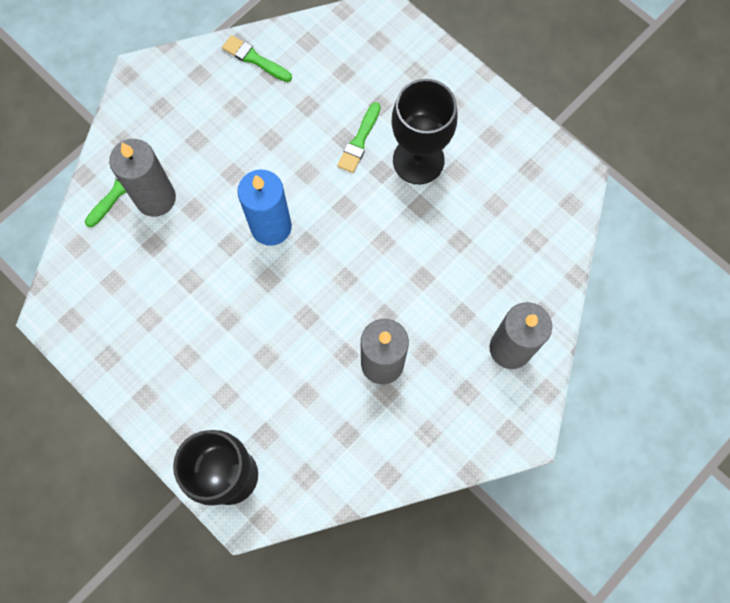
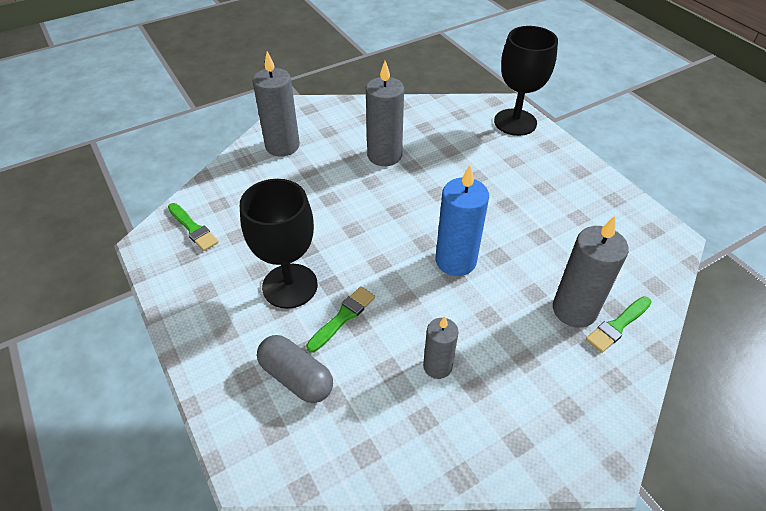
camera: 165 degrees left, 25 degrees down
(254, 59) = (441, 445): green brush -> green brush (193, 228)
(268, 116) = (437, 366): none -> grey candle
(378, 81) = (296, 377): none -> grey capsule

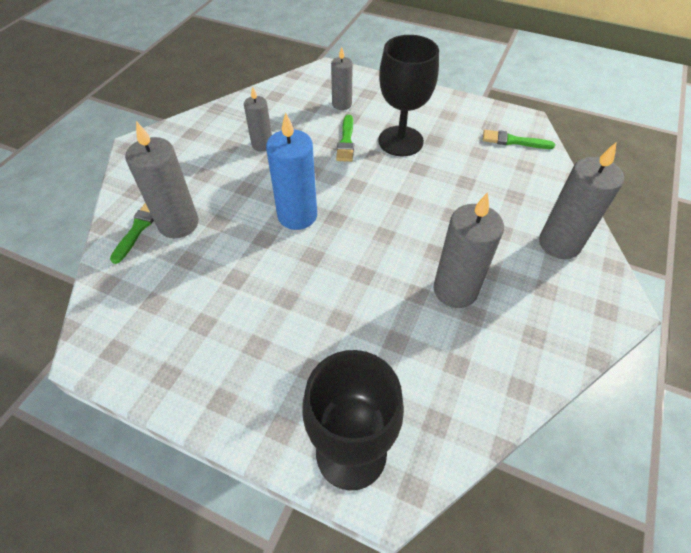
camera: 145 degrees right, 5 degrees up
(296, 377) = (342, 104): grey capsule -> grey candle

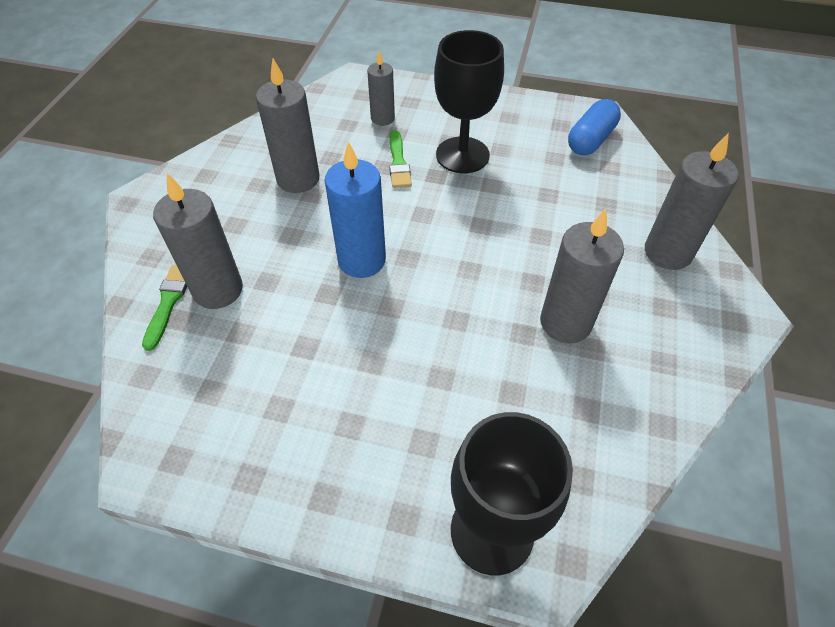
camera: 10 degrees left, 0 degrees up
(262, 144) = (298, 179): grey candle -> grey candle, size x1.64
(513, 141) = (590, 140): green brush -> blue capsule

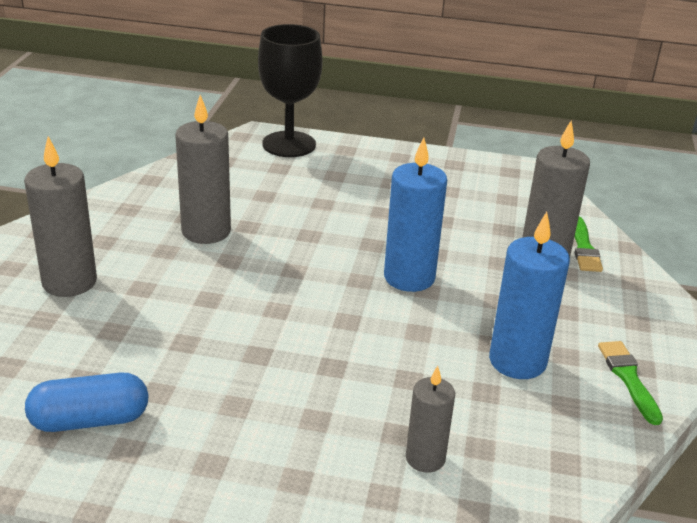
camera: 175 degrees right, 20 degrees down
(298, 179) = (517, 361): grey candle -> blue candle
(398, 163) = (386, 383): green brush -> green brush (628, 378)
(462, 155) = (294, 395): black goblet -> none
(590, 140) = (90, 420): blue capsule -> blue capsule turned 45 degrees clockwise

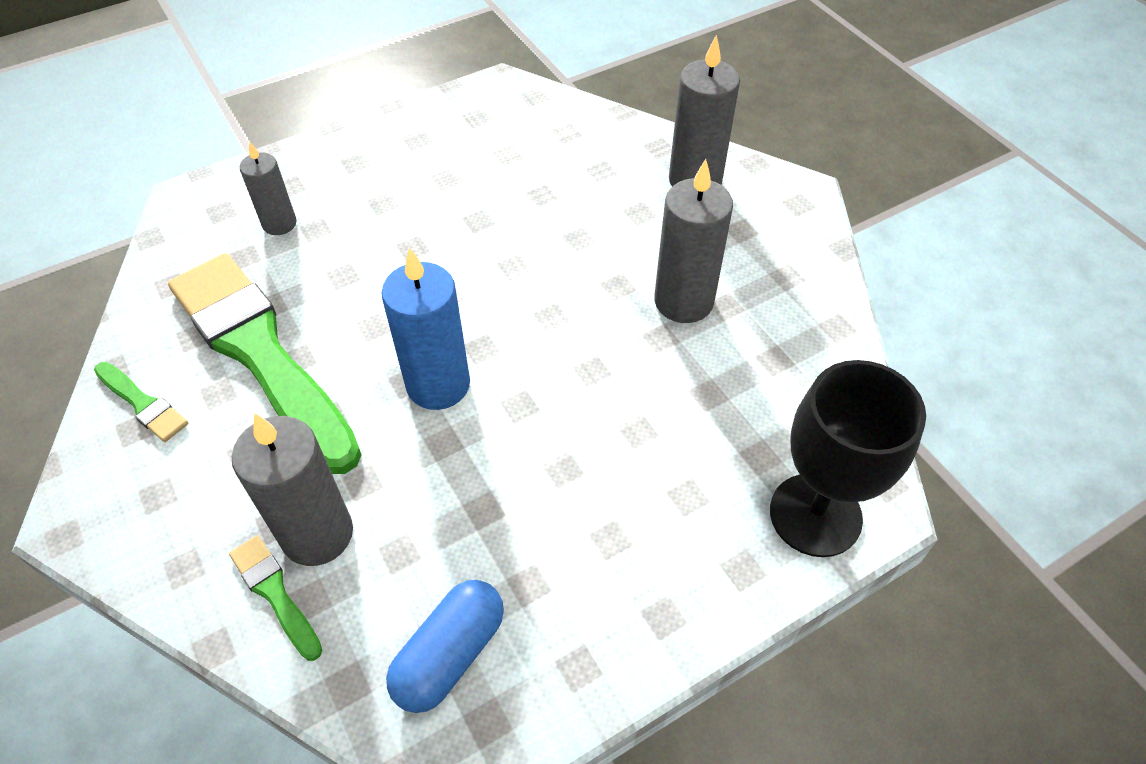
camera: 140 degrees right, 20 degrees up
(90, 420) = (521, 116): blue capsule -> blue capsule (450, 654)
(517, 361) = (260, 353): blue candle -> green brush

